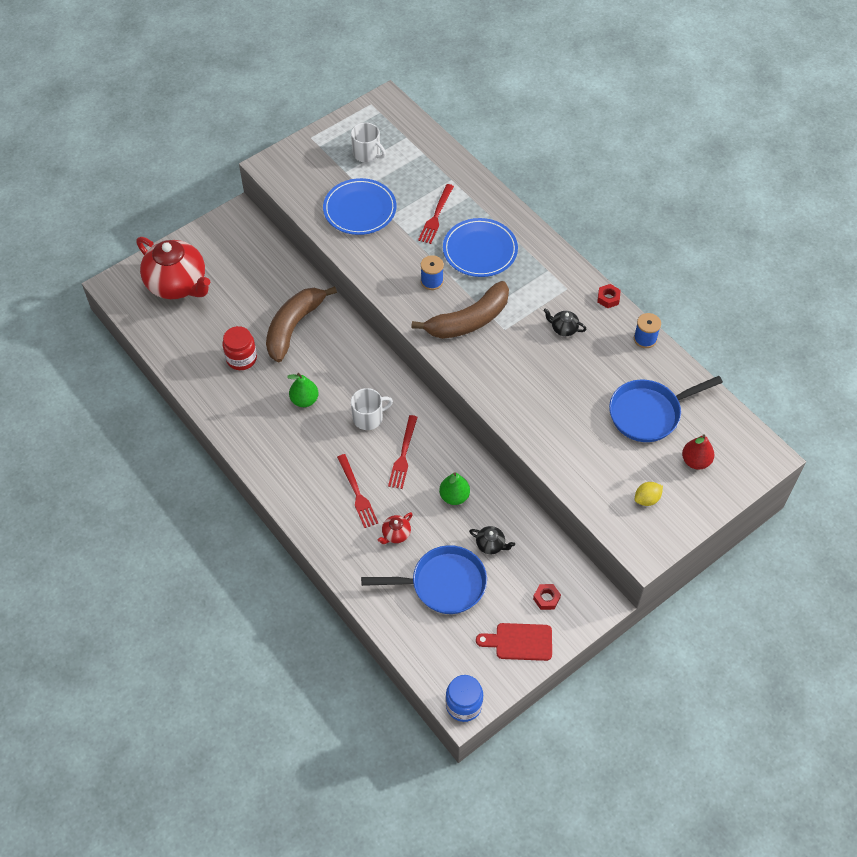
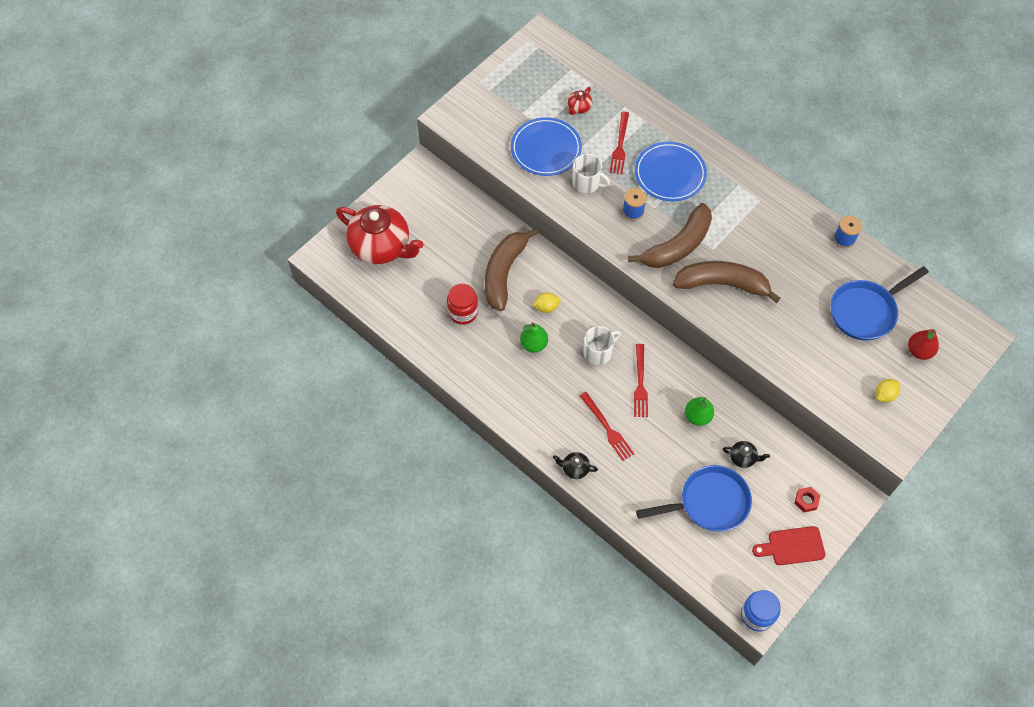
camera: 10 degrees left, 5 degrees up
(327, 366) = (546, 307): none -> yellow lemon
(367, 153) = (538, 91): white mug -> white mug (587, 183)
(395, 534) = (653, 462): red teapot -> red teapot (579, 108)
(504, 364) = (722, 284): none -> brown banana
(563, 329) = (767, 240): black teapot -> black teapot (574, 469)
(608, 298) = (800, 204): red nut -> none

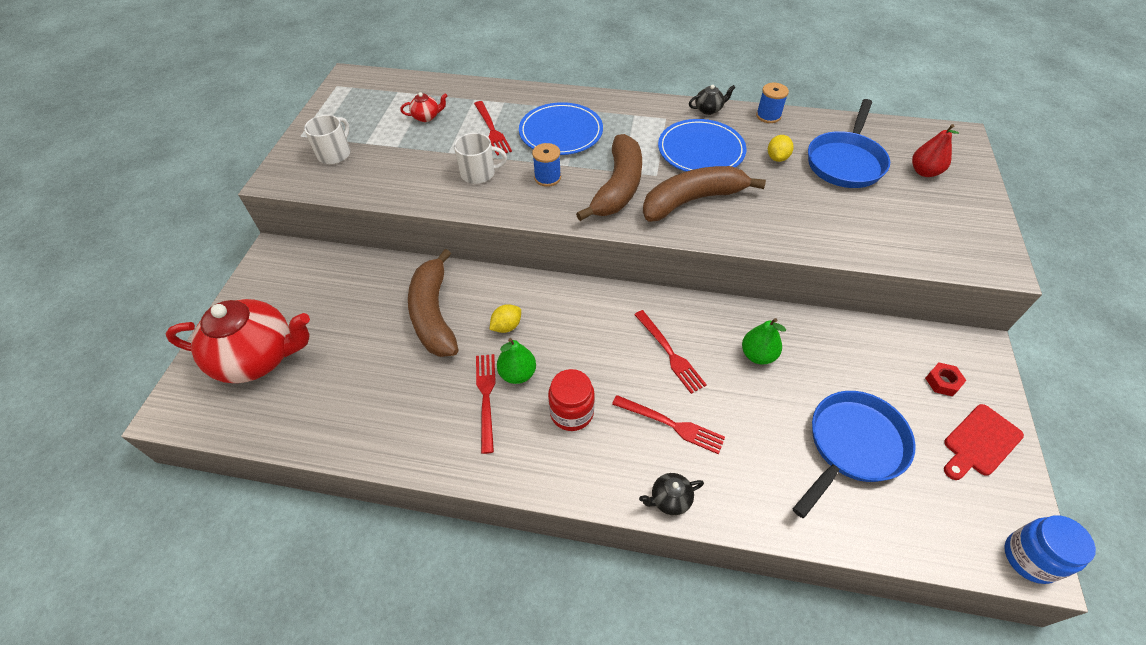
camera: 30 degrees left, 10 degrees down
(463, 312) = (406, 381): red jar -> red jar (572, 412)
(505, 349) = (486, 397): none -> red fork
(546, 149) = (412, 162): blue plate -> blue plate (701, 150)
(579, 108) = (426, 117): red teapot -> red teapot turned 105 degrees counterclockwise
(598, 352) = (599, 344): white mug -> white mug (335, 154)
(743, 458) = (841, 373): black teapot -> black teapot (709, 109)
(884, 395) = (938, 223): yellow lemon -> yellow lemon (777, 158)

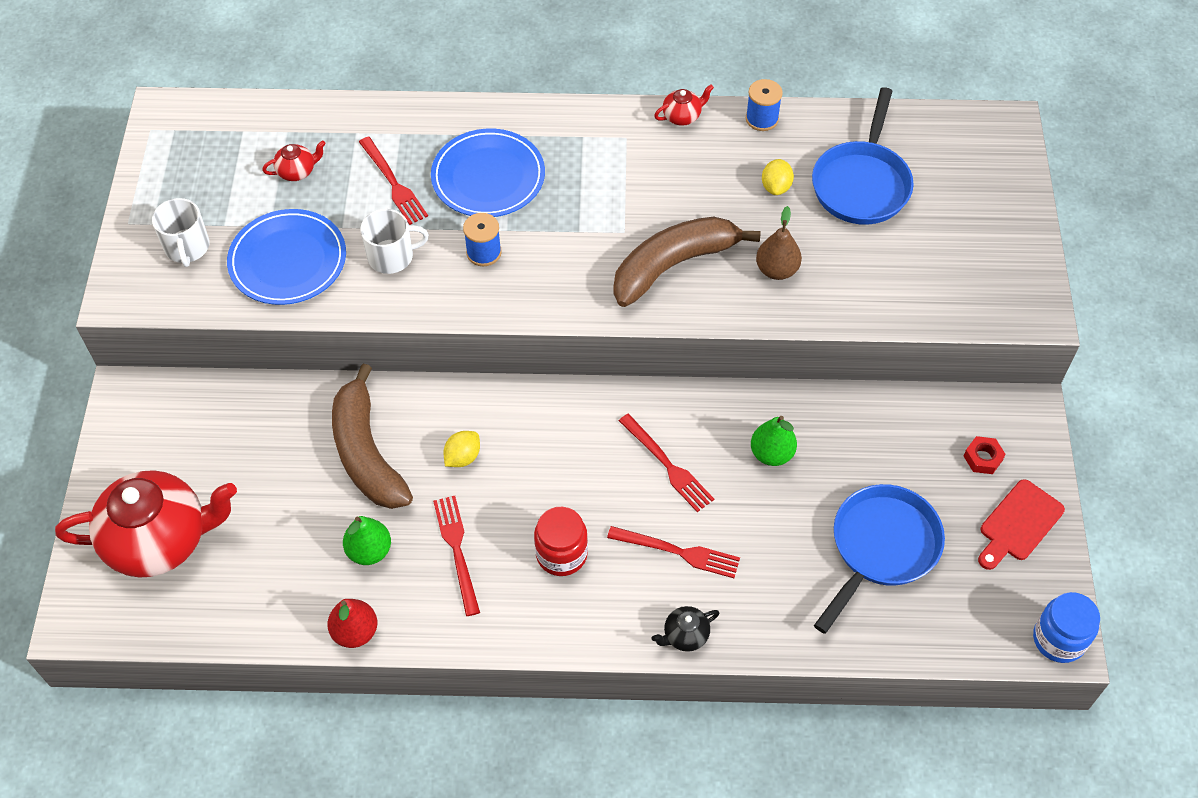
camera: 10 degrees left, 5 degrees up
(335, 154) = (187, 247): white mug -> white mug turned 150 degrees clockwise
(517, 374) = (489, 516): green pear -> green pear (369, 551)
(618, 187) = (577, 256): brown banana -> none
(701, 150) = (677, 186): blue plate -> blue plate (288, 260)
(709, 109) = (682, 116): black teapot -> red teapot
(775, 212) = (777, 270): none -> brown pear
(924, 172) = (958, 188): red pear -> red pear (355, 632)

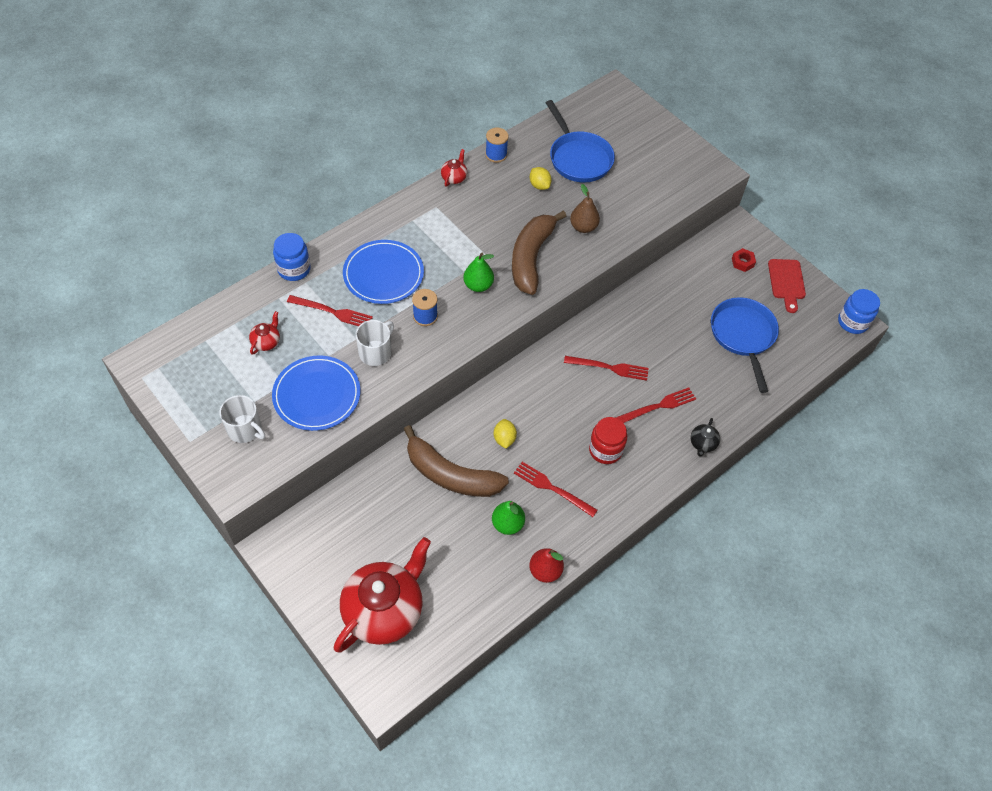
camera: 45 degrees left, 0 degrees up
(402, 112) = (294, 269): none -> blue jar
(771, 453) = (651, 327): green pear -> green pear (478, 285)

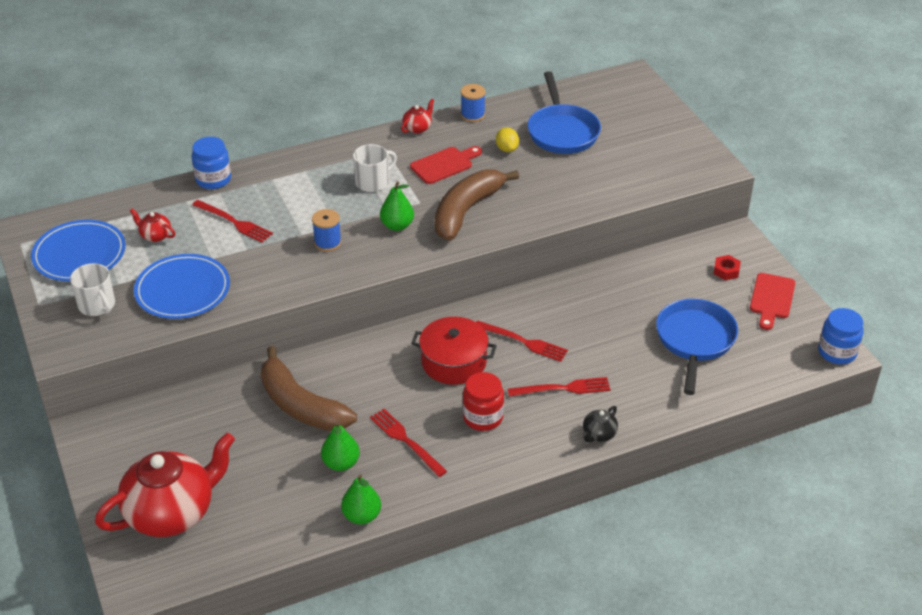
camera: 20 degrees right, 15 degrees down
(266, 342) = (155, 236): red teapot -> red teapot turned 105 degrees counterclockwise
(376, 352) = (261, 264): white mug -> white mug (373, 182)
(383, 274) = (302, 199): blue plate -> blue plate (79, 254)
(493, 212) = (444, 165): none -> red cutting board
(504, 439) = (374, 384): yellow lemon -> none
(545, 571) = (362, 516): red pear -> green pear
(561, 401) = (454, 362): none -> red pot
(583, 227) = (538, 193): brown pear -> none

